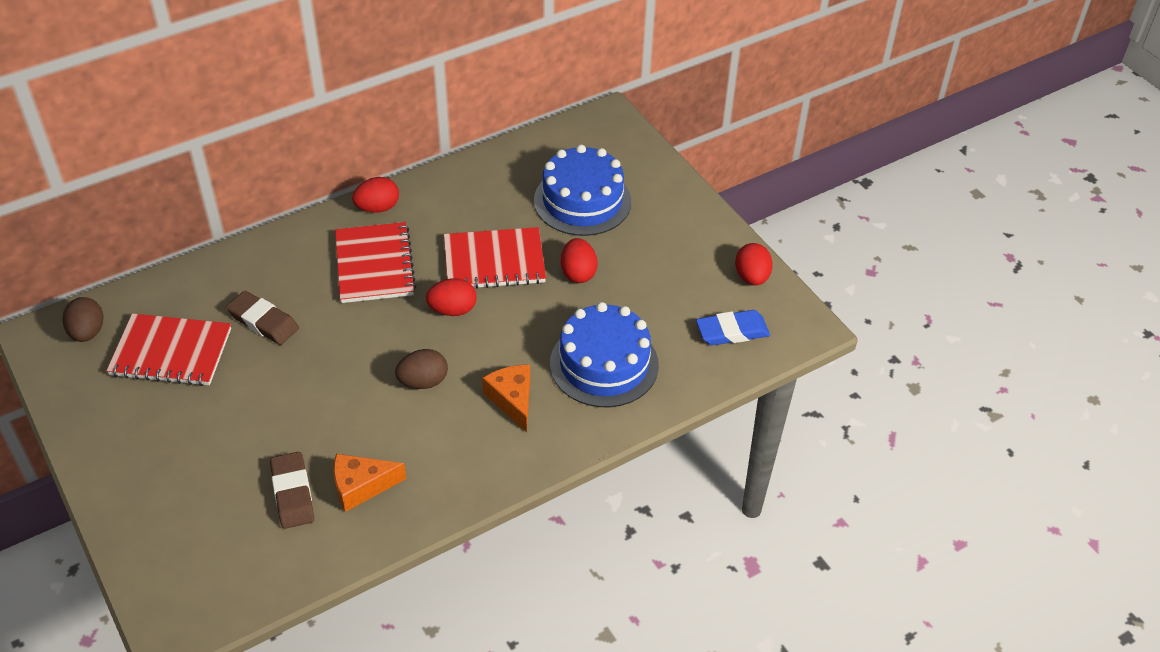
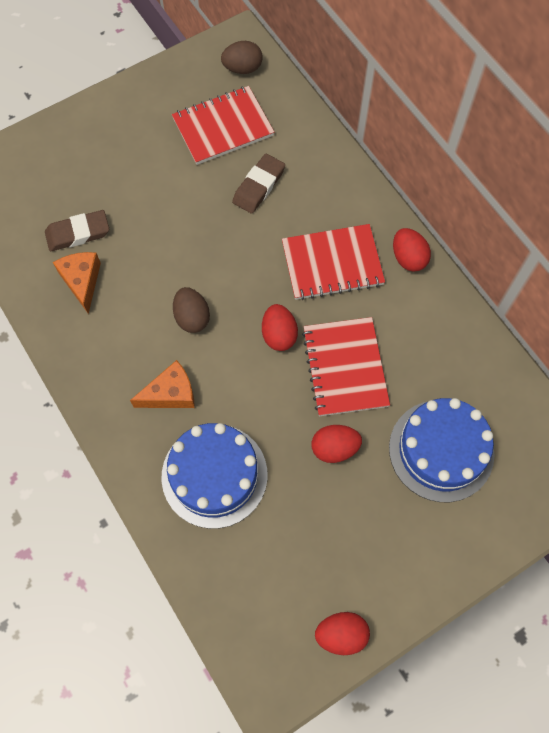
camera: 90 degrees right, 20 degrees up
(171, 352) = (223, 127): red notebook -> red notebook turned 60 degrees clockwise
(732, 331) = (261, 607): blue eraser -> none

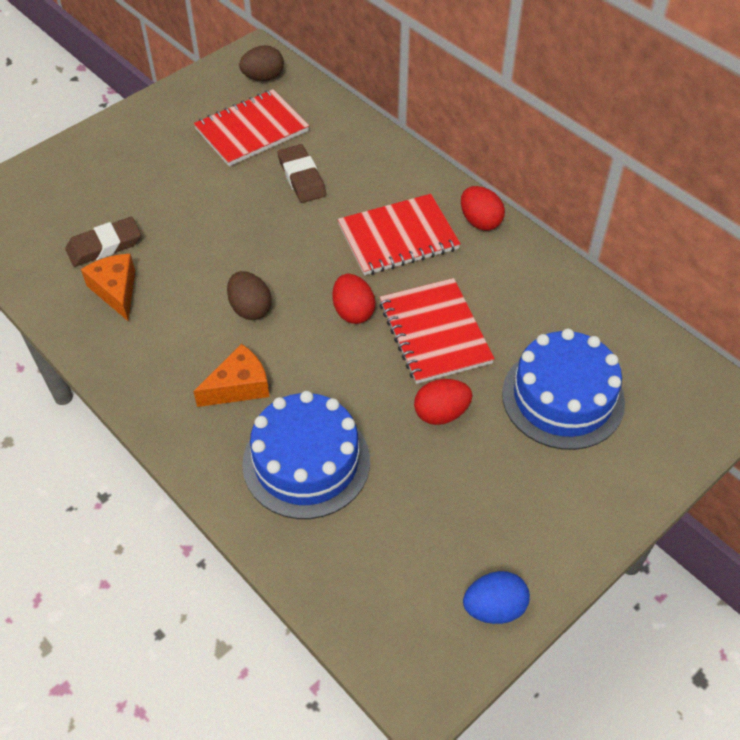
camera: 10 degrees left, 15 degrees down
(259, 186) = (302, 177): brown eraser -> brown eraser turned 45 degrees counterclockwise
(341, 634) = (494, 608): red egg -> blue egg

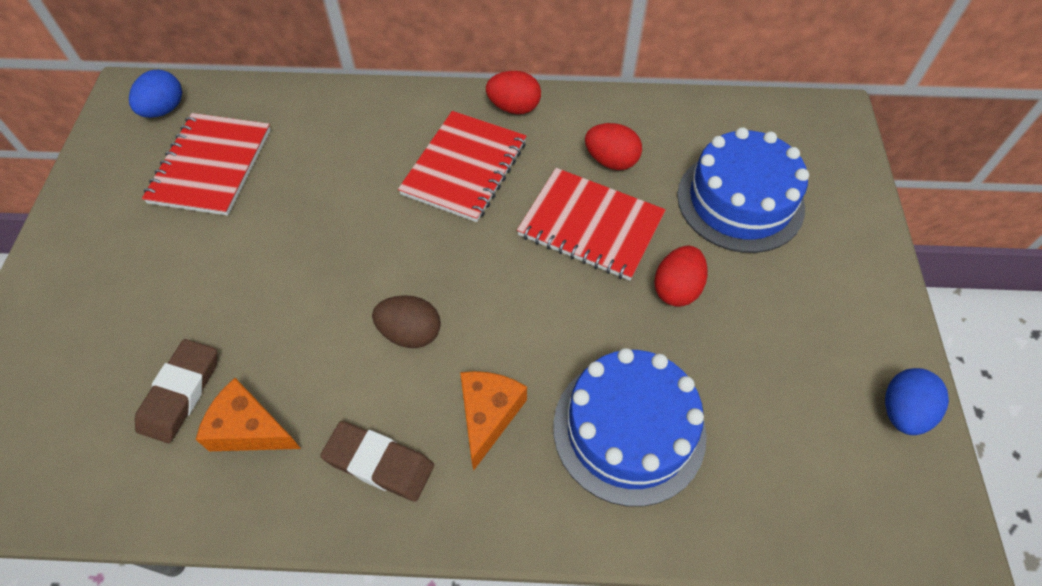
camera: 45 degrees left, 5 degrees up
(263, 77) = (164, 110): brown egg -> blue egg
(302, 177) = (314, 176): brown eraser -> brown eraser (379, 463)
(353, 311) = (505, 261): red egg -> red egg (611, 161)

